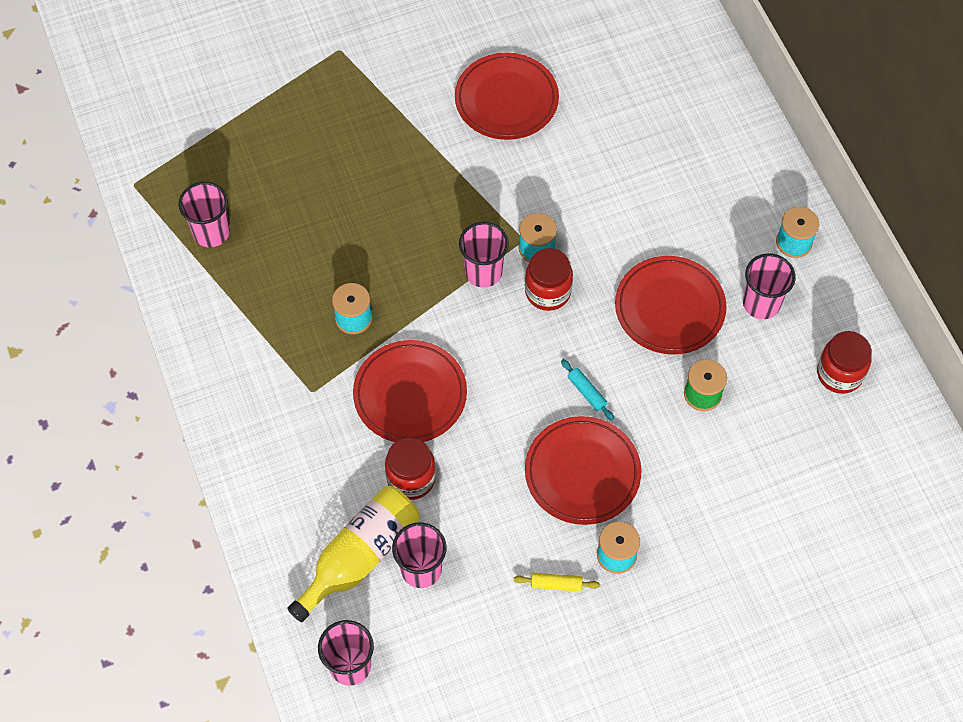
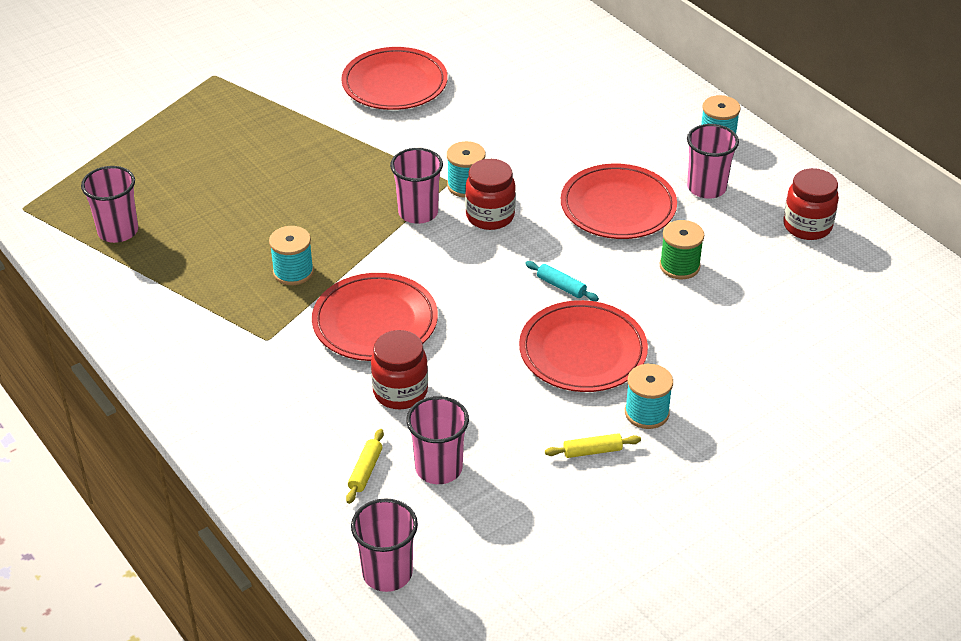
camera: 15 degrees left, 20 degrees down
(359, 556) = (365, 471): yellow bottle -> yellow rolling pin

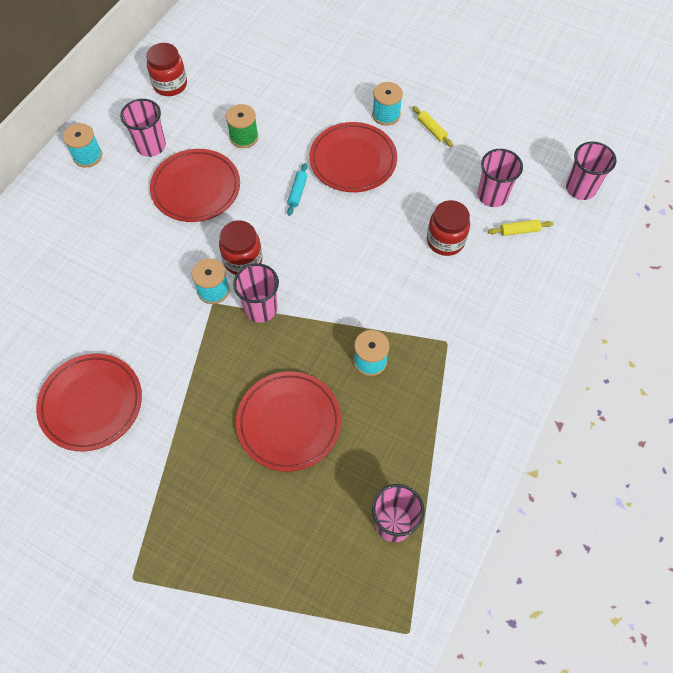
camera: 115 degrees left, 20 degrees up
(375, 322) = (392, 283): red plate -> red plate (289, 422)

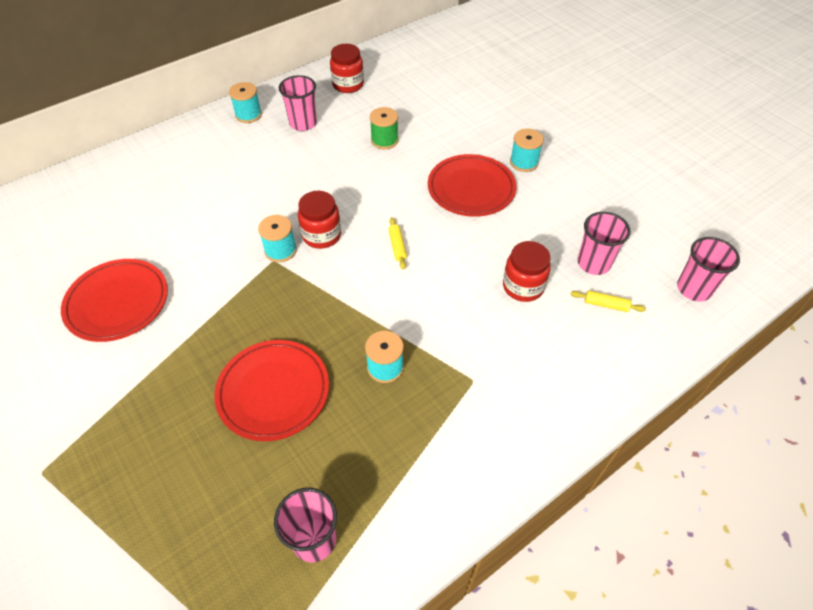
camera: 25 degrees right, 10 degrees down
(196, 188) = (319, 166): red plate -> none
(261, 308) = (312, 281): pink cup -> none
(297, 192) = (404, 197): turquoise rolling pin -> none
(431, 129) = (561, 187): yellow rolling pin -> yellow rolling pin (397, 246)

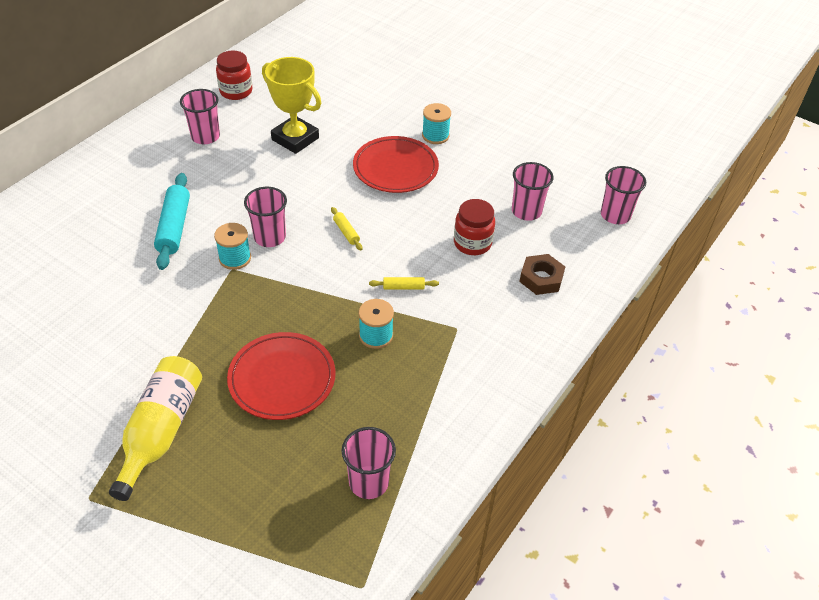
camera: 20 degrees left, 5 degrees down
(117, 303) = (90, 339): red plate -> none
(137, 418) = (160, 431): none -> yellow bottle
(238, 207) = (174, 227): none -> turquoise rolling pin
(248, 115) = (144, 138): turquoise spool -> none
(321, 235) = (270, 237): red jar -> pink cup
(384, 140) = (295, 139): green spool -> yellow trophy
(585, 344) = (541, 278): none -> brown nut
(606, 305) = (547, 243): yellow rolling pin -> yellow rolling pin (403, 287)

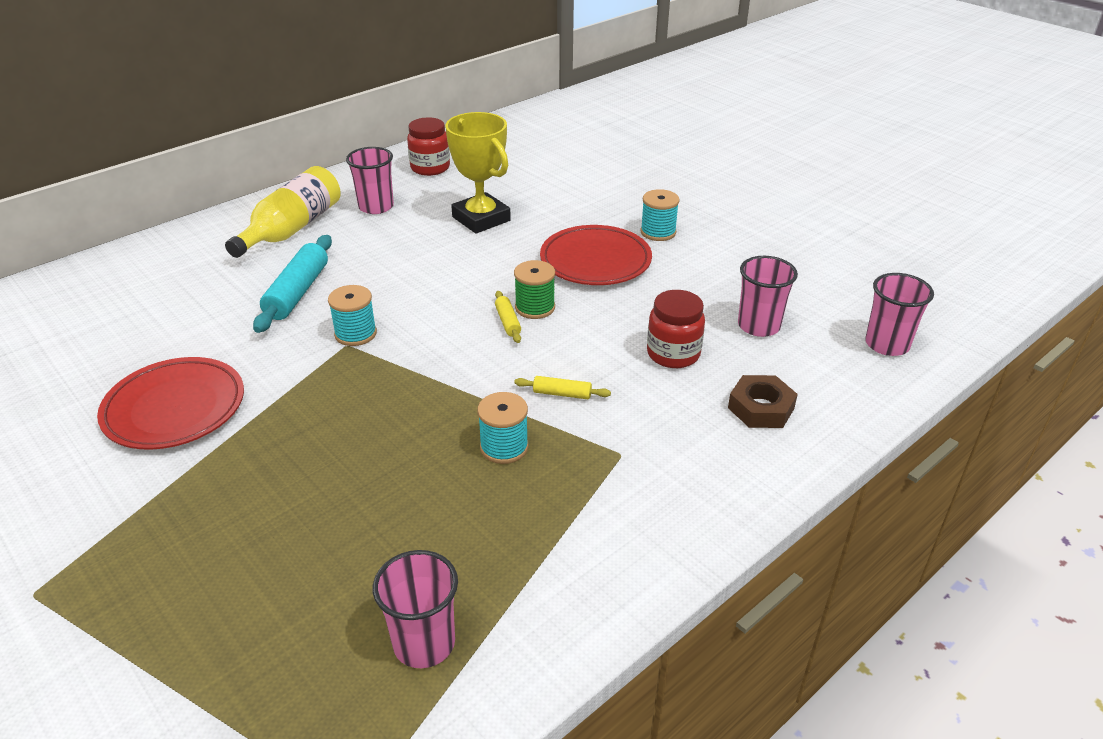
camera: 15 degrees right, 10 degrees down
(160, 431) = (168, 523): yellow bottle -> yellow bottle (292, 229)
(270, 237) = (408, 316): pink cup -> none
(282, 379) = (356, 482): red plate -> red plate (174, 408)
(362, 217) = (535, 307): none -> green spool

